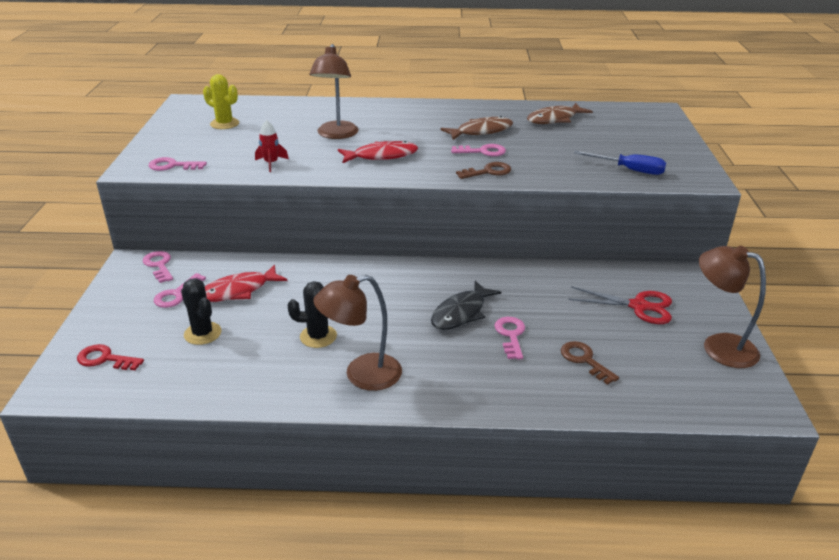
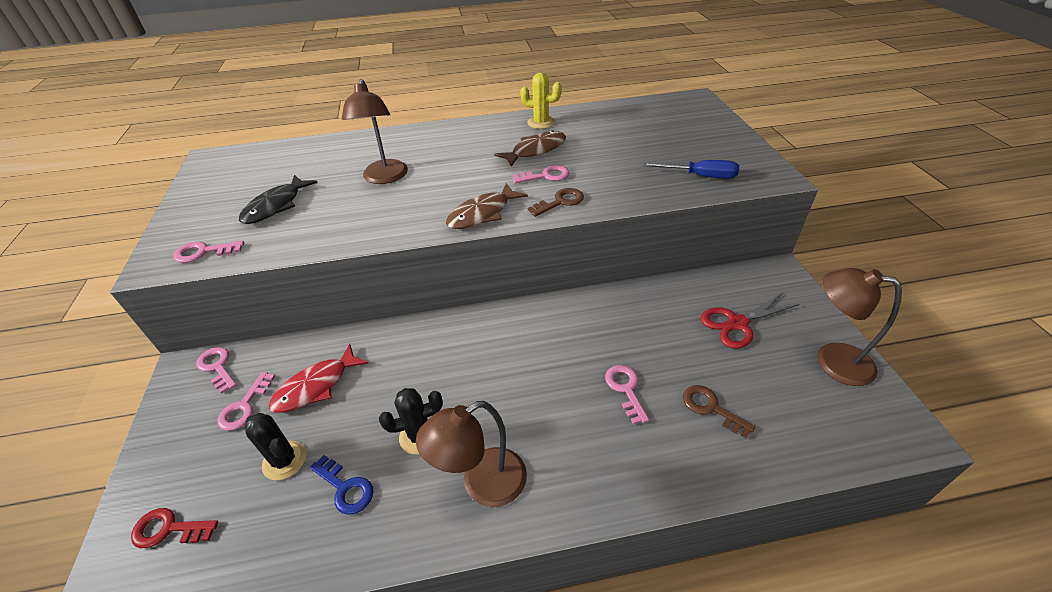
camera: 10 degrees left, 10 degrees up
(224, 124) = (257, 182): yellow cactus -> yellow cactus (541, 122)
(248, 358) = (345, 488): none -> blue key
(271, 163) = (320, 229): red rocket -> none
(381, 156) = (441, 199): red fish -> none
(461, 313) = (565, 369): black fish -> black fish (276, 206)
(554, 119) = (603, 124): brown fish -> brown fish (482, 214)
(638, 306) = (737, 323): red scissors -> red scissors turned 150 degrees clockwise

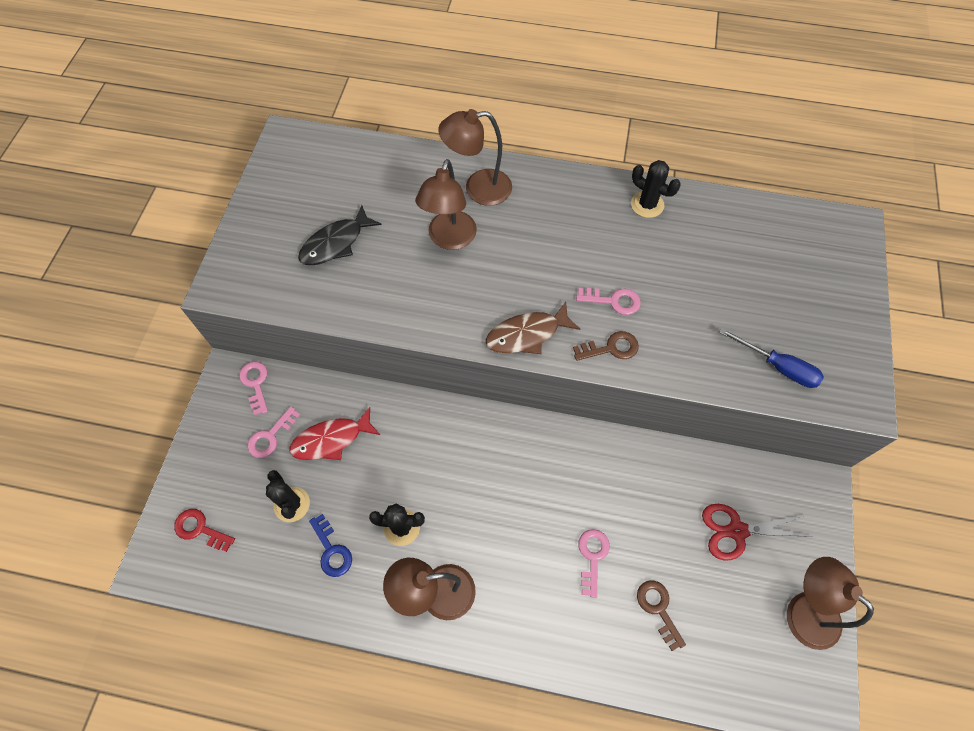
camera: 20 degrees right, 20 degrees up
(203, 252) = (262, 286): pink key -> none
(398, 146) = (478, 189): none -> brown lamp
(535, 150) = (620, 253): brown fish -> none
(541, 122) = (647, 205): yellow cactus -> black cactus

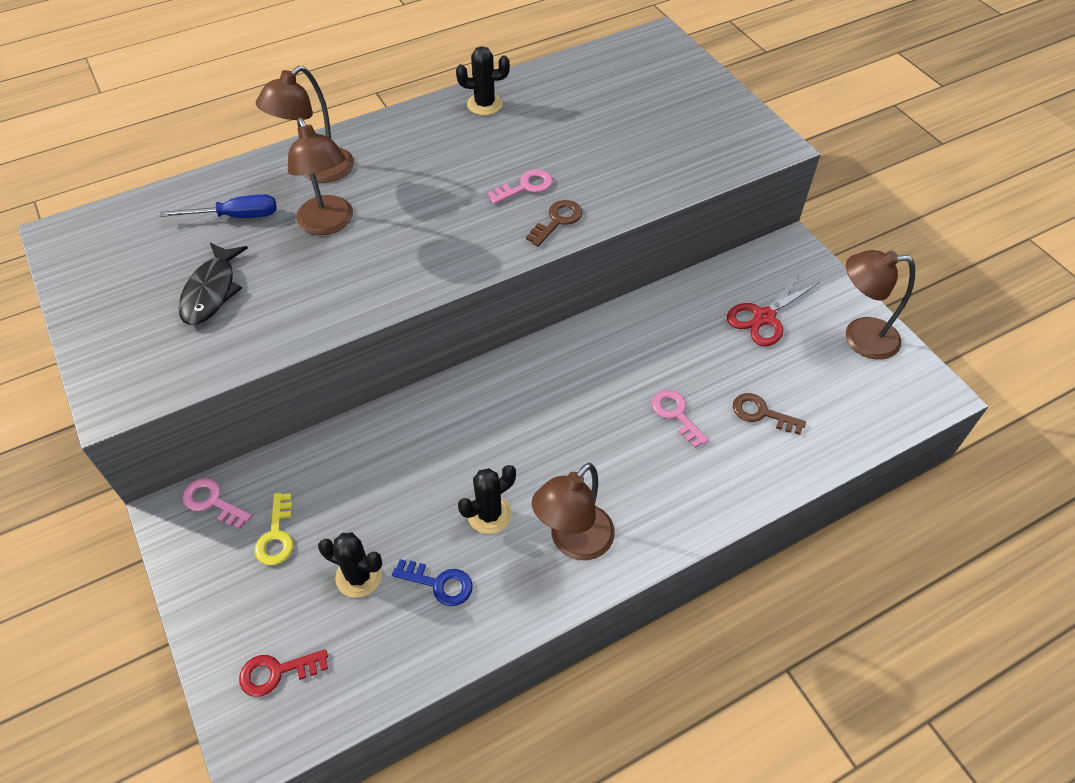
camera: 40 degrees left, 10 degrees down
(270, 436) = (276, 536): pink key -> yellow key
(331, 439) = (346, 493): red fish -> none
(527, 334) = (476, 253): brown fish -> none
(778, 367) = (697, 157): blue screwdriver -> blue screwdriver (236, 216)

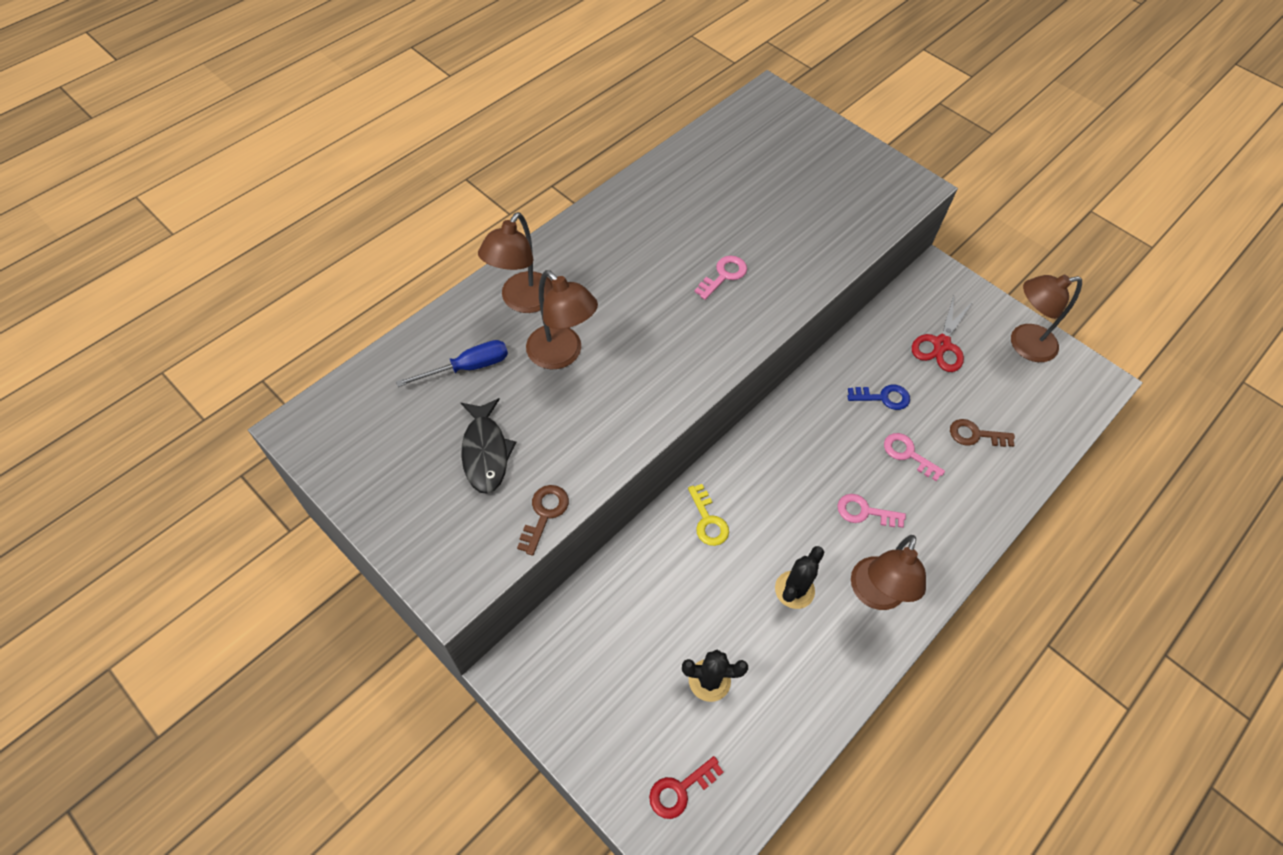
camera: 20 degrees left, 5 degrees up
(212, 502) = (543, 649): pink key -> pink key (864, 512)
(276, 536) = (618, 664): yellow key -> yellow key (708, 521)
(439, 583) = (781, 666): blue key -> blue key (883, 397)
(484, 104) = (646, 196): black cactus -> none
(557, 220) = (768, 304): brown key -> brown key (544, 514)

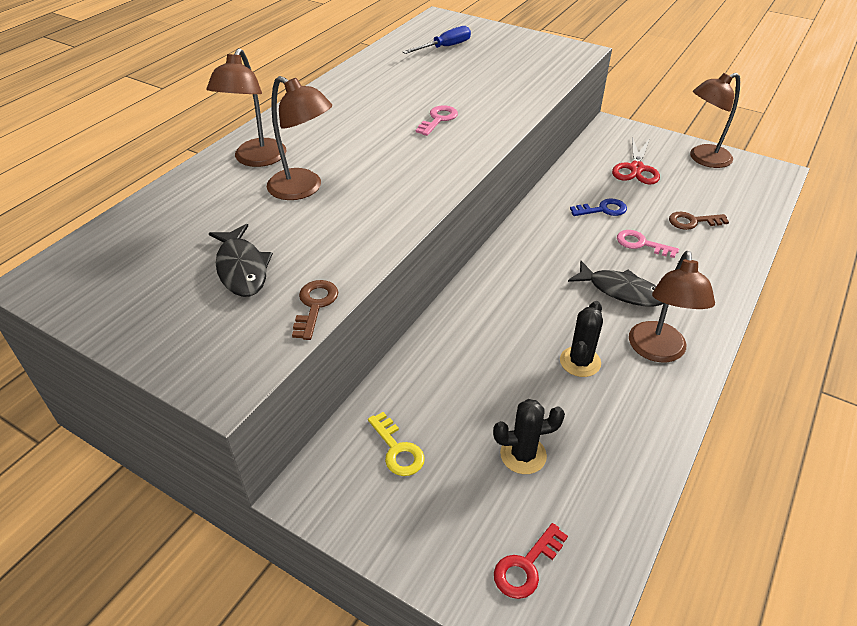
camera: 10 degrees left, 15 degrees down
(468, 367) = (211, 211): blue screwdriver -> blue screwdriver (445, 47)
(708, 521) = (477, 323): yellow key -> yellow key (397, 450)
(864, 512) = (621, 291): pink key -> black fish

